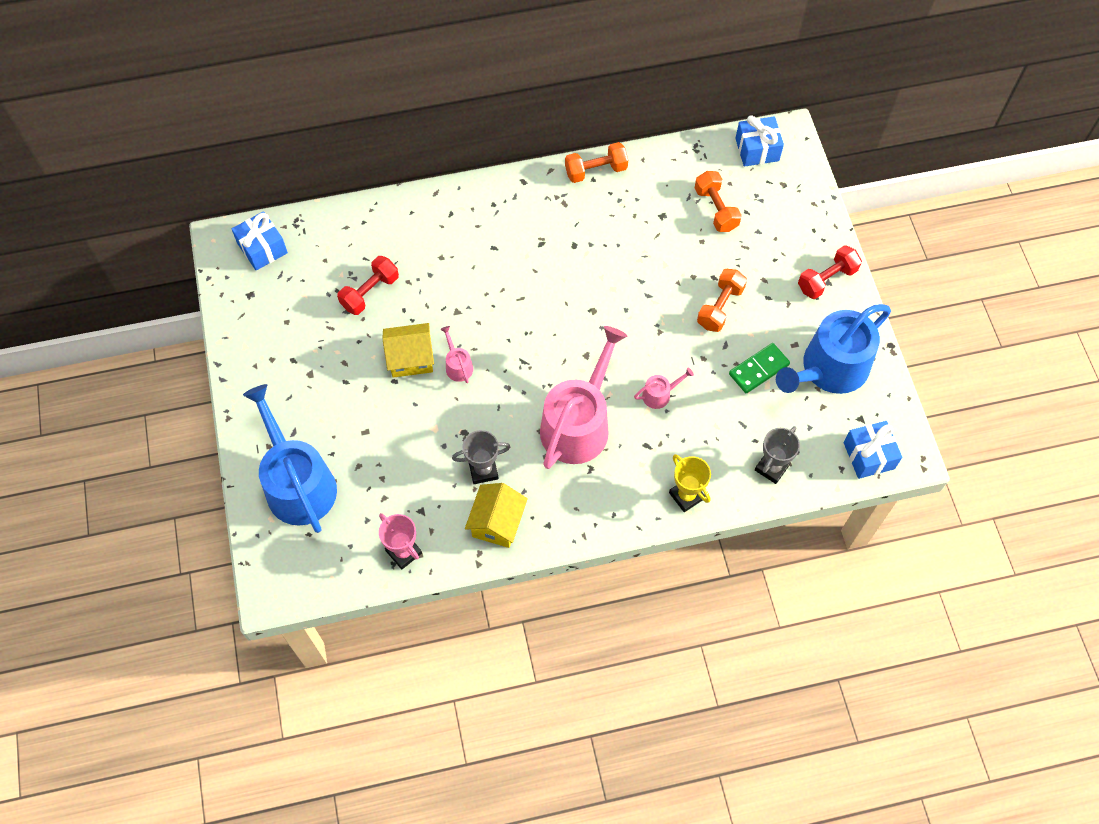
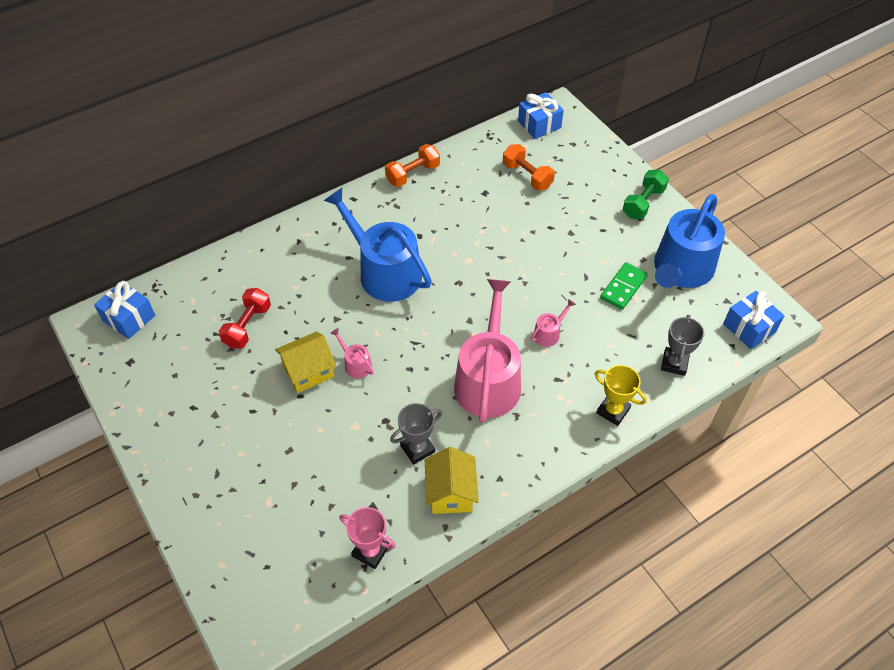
camera: 20 degrees left, 10 degrees down
(297, 483) = (237, 520): blue watering can -> blue watering can (384, 272)
(720, 307) = (567, 248): orange dumbbell -> none
(826, 279) = (643, 203): red dumbbell -> green dumbbell

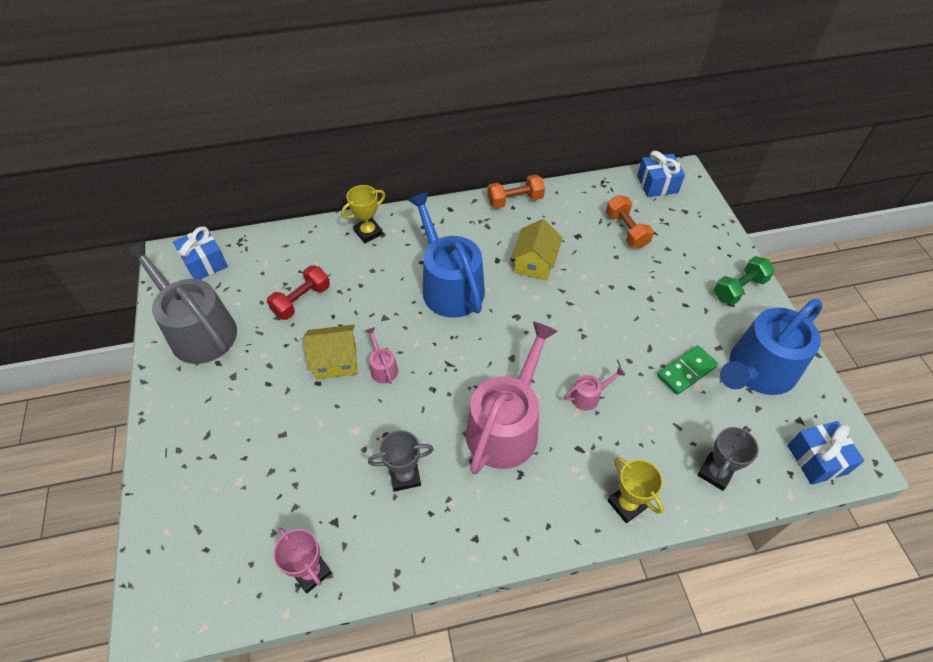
camera: 20 degrees right, 0 degrees up
(157, 383) = (198, 330): none -> grey watering can
(283, 243) = (368, 232): none -> yellow trophy
(451, 492) = (418, 536): yellow house -> yellow house (534, 263)

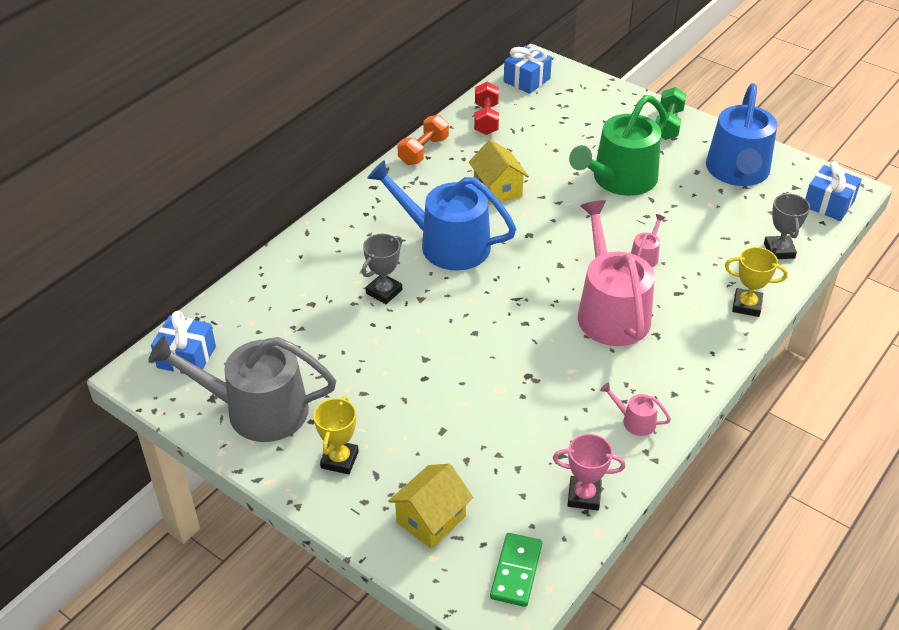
camera: 40 degrees left, 10 degrees down
(302, 300) = (328, 330): red dumbbell -> red dumbbell (486, 119)
(336, 361) = (420, 353): yellow house -> yellow house (431, 519)
(368, 232) = (320, 244): yellow trophy -> yellow trophy (339, 460)
(383, 368) = (466, 334): pink watering can -> pink watering can (635, 421)
(405, 476) = (576, 391): grey trophy -> grey trophy (384, 292)
(626, 230) = (541, 127): orange dumbbell -> none
(641, 314) = (619, 179): none -> green watering can
(686, 371) = (693, 199): green domino -> green domino (516, 571)

